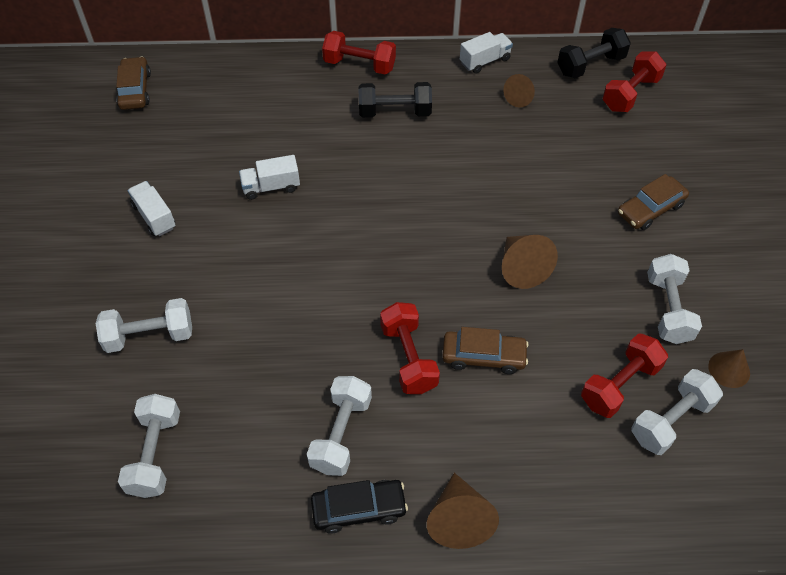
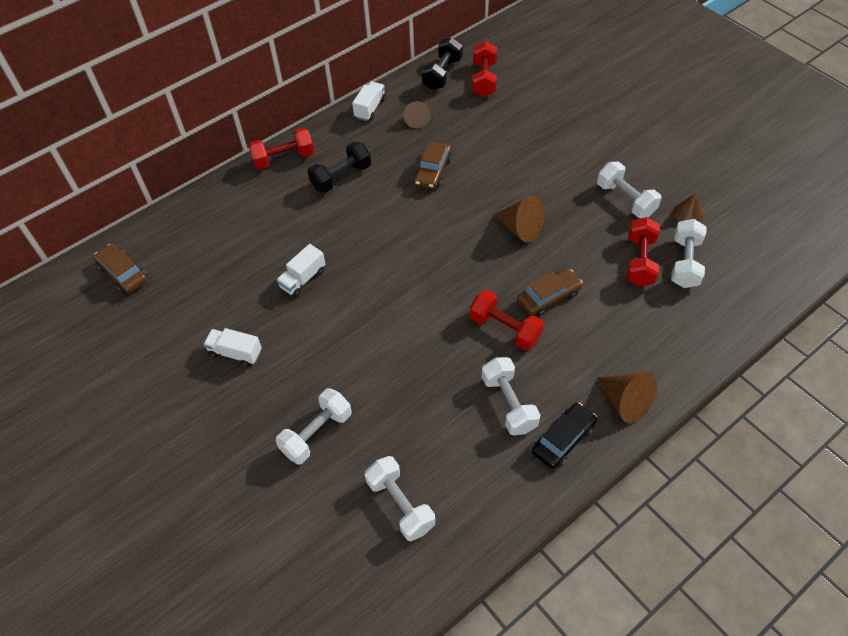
camera: 35 degrees left, 0 degrees up
(650, 209) = (561, 145): brown car -> brown car (433, 171)

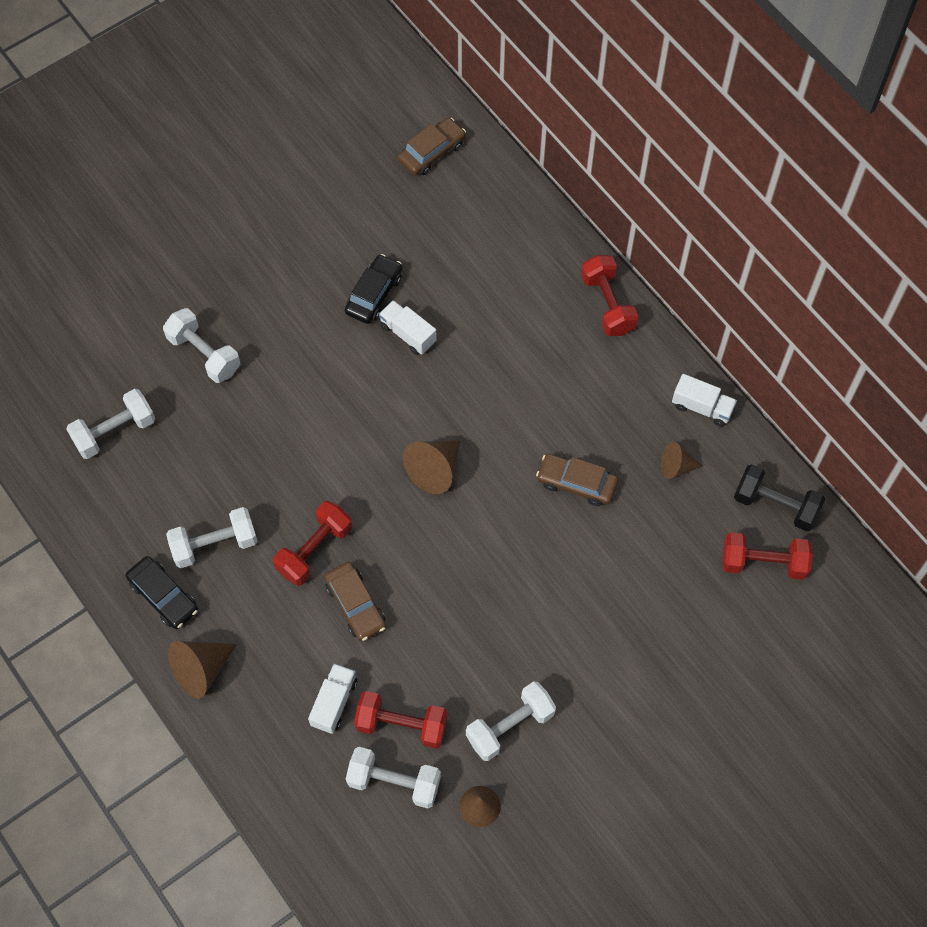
camera: 90 degrees right, 10 degrees up
(235, 353) = (312, 272): white truck -> white truck (334, 702)
(262, 305) = (374, 294): none -> black car
(341, 177) = (571, 372): black dumbbell -> none
(520, 228) = (468, 583): brown cone -> brown cone (435, 470)

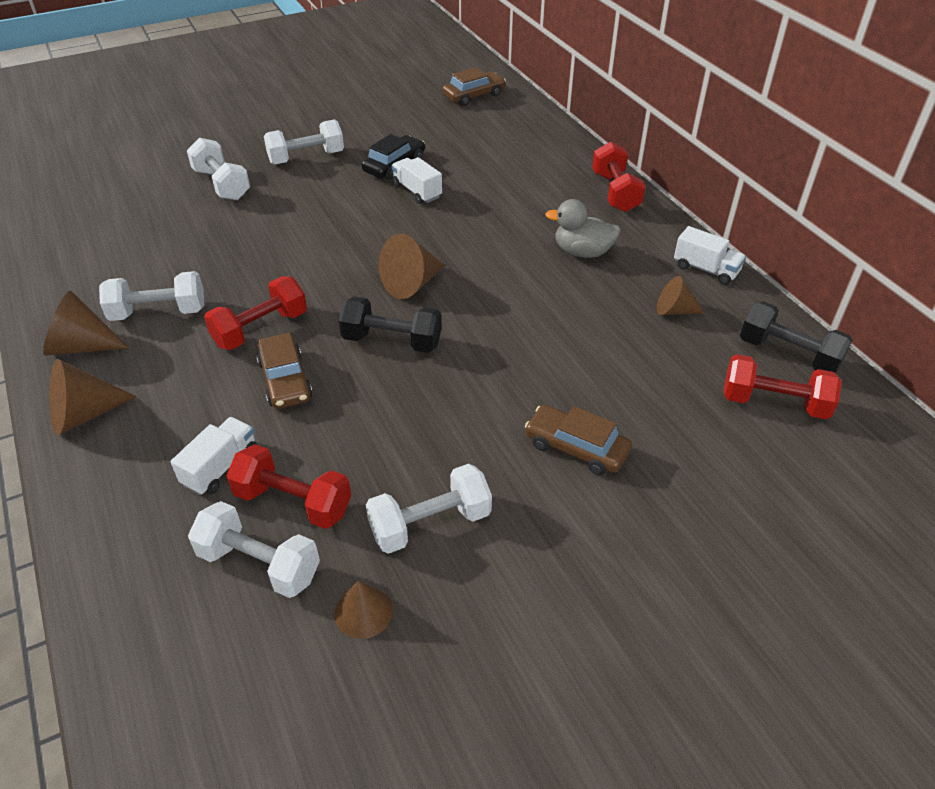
camera: 10 degrees right, 20 degrees down
(115, 432) = (110, 223): white dumbbell -> white dumbbell (306, 158)
(163, 596) = (82, 346): black car -> brown cone
(435, 545) = (392, 341): none -> black dumbbell
(576, 483) = (561, 310): brown car -> brown car (576, 447)
(586, 401) = (582, 252): none -> grey duck

